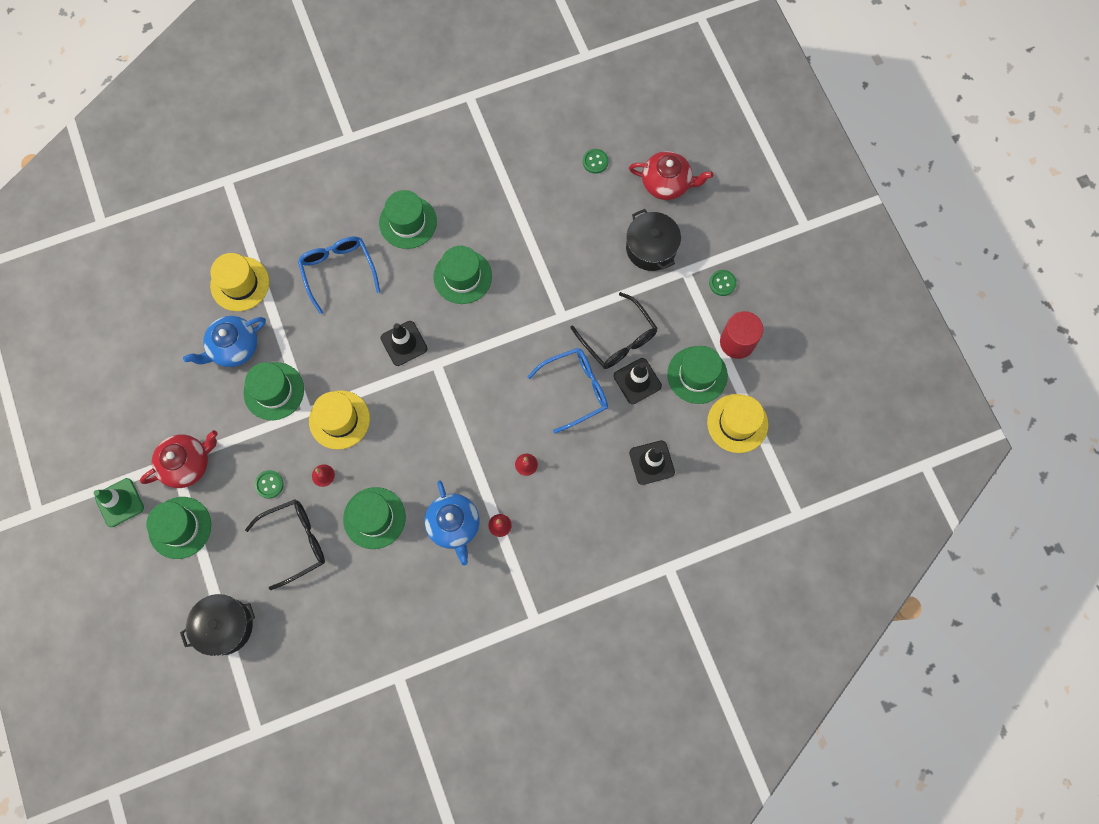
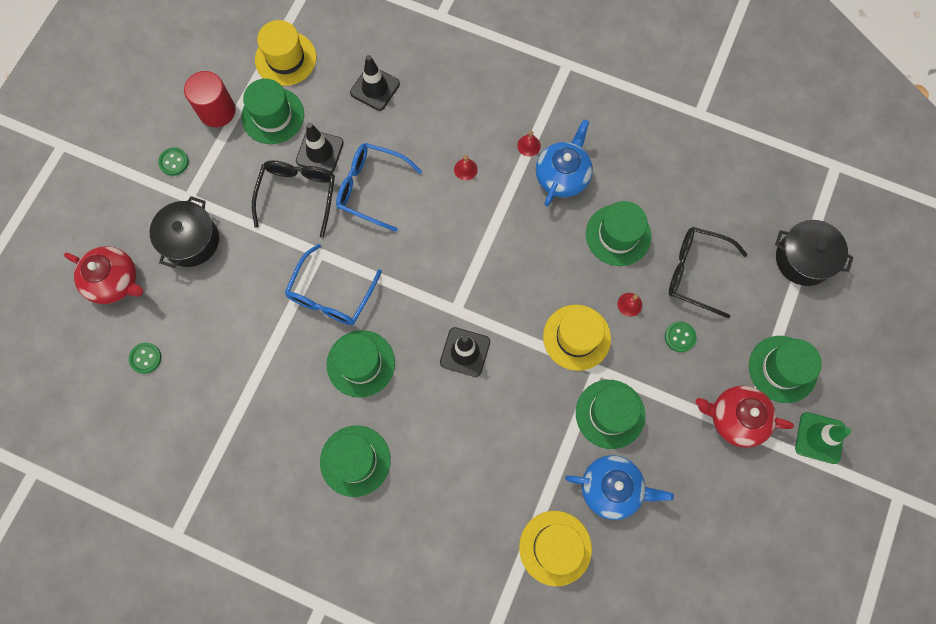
camera: 135 degrees left, 0 degrees up
(338, 271) = (458, 473): blue glasses -> blue glasses (331, 295)
(666, 183) = (115, 281): red teapot -> red teapot turned 150 degrees clockwise

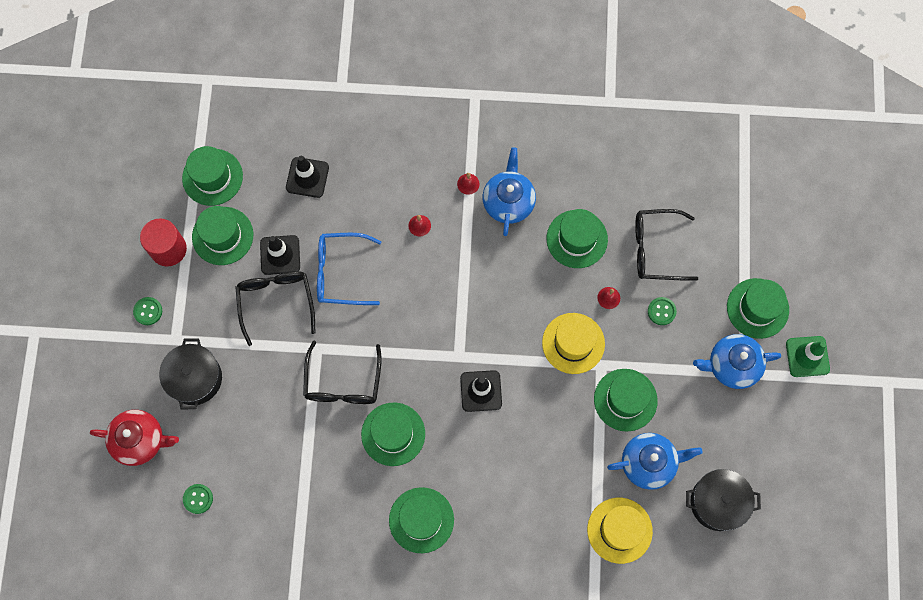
camera: 20 degrees left, 0 degrees up
(285, 58) = (212, 177): yellow hat -> green hat
(331, 295) = (343, 382): blue glasses -> black glasses
(735, 418) = (732, 365): red teapot -> blue teapot
(803, 259) = (743, 204): black pot -> black pot (718, 502)

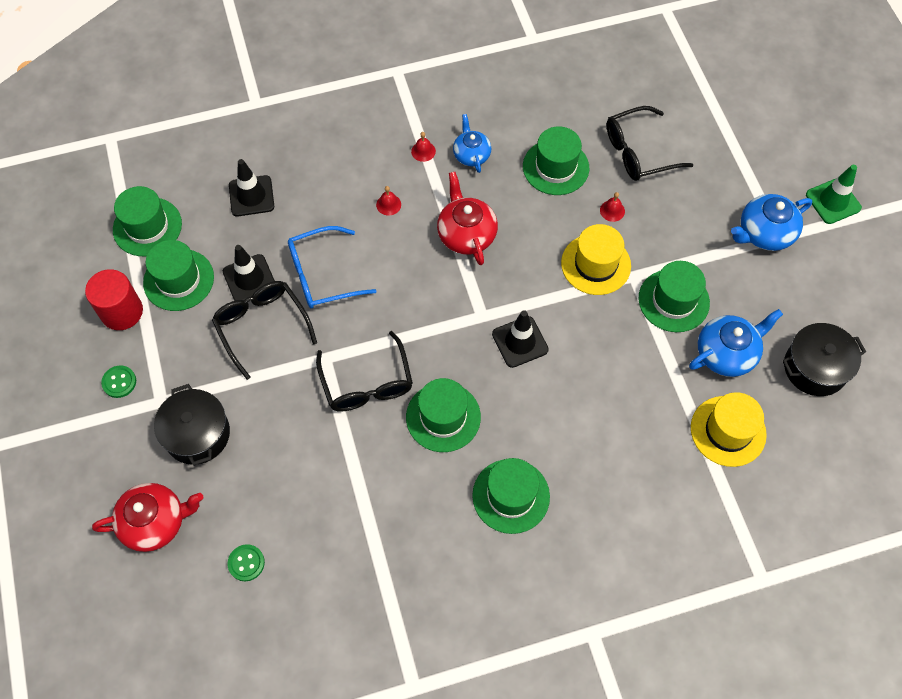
camera: 20 degrees left, 10 degrees down
(474, 276) = (466, 234): none -> red teapot
(508, 201) = (471, 154): blue teapot -> blue teapot, size x0.66
(661, 311) = (671, 206): green button -> none
(757, 308) = (763, 173): green hat -> none

